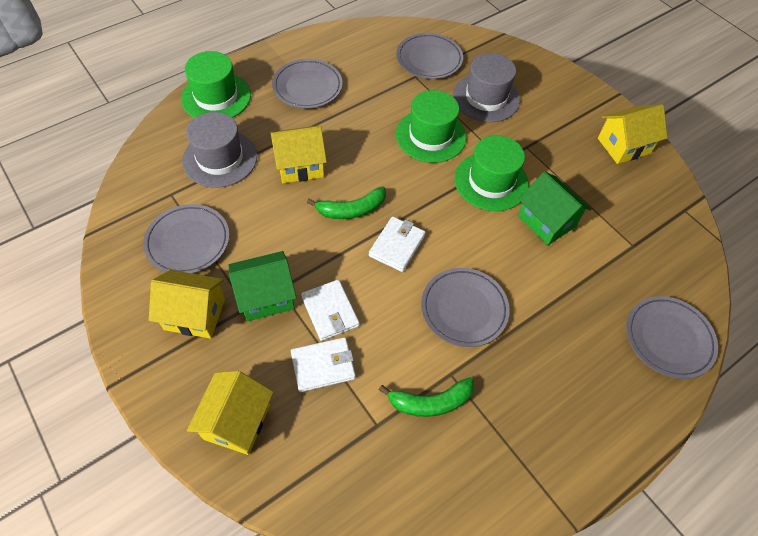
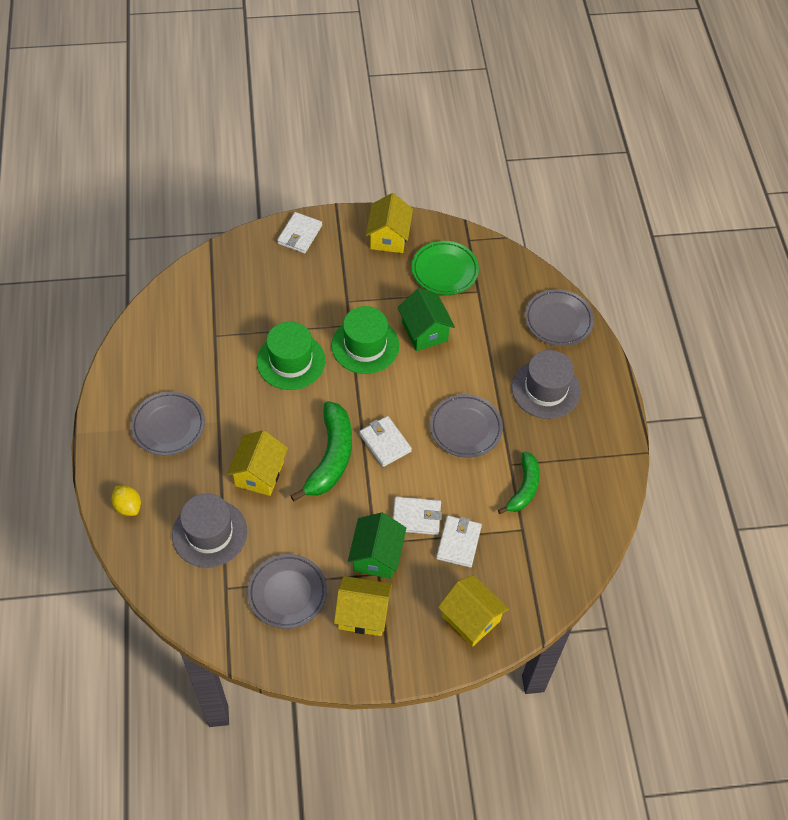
camera: 60 degrees left, 0 degrees up
(194, 314) = (363, 614): yellow house -> yellow house turned 60 degrees clockwise
(216, 97) = (128, 506): green hat -> yellow lemon
(352, 210) = (331, 457): green banana -> green banana, size x1.57
(429, 59) = (201, 314): grey plate -> none
(486, 98) = (276, 298): grey hat -> grey hat (545, 389)
(546, 221) = (424, 331): green house -> green house turned 75 degrees clockwise
(563, 84) = (300, 235): none -> white wallet
(630, 206) = (444, 270): none -> green plate

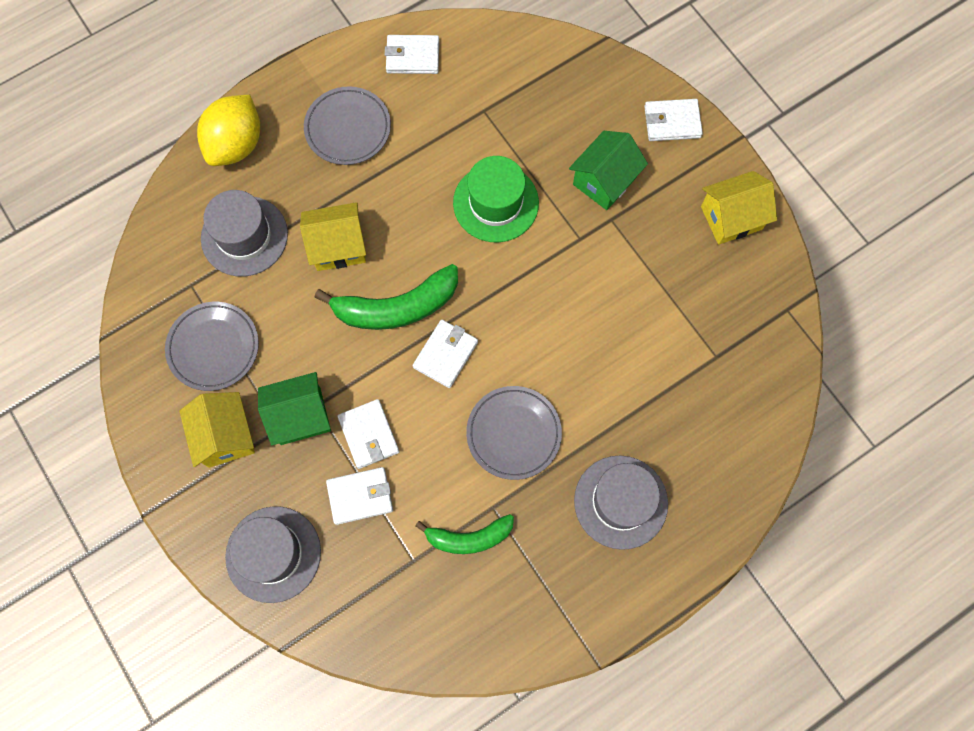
camera: 65 degrees right, 15 degrees up
(128, 506) = (236, 144): yellow lemon -> yellow lemon, size x1.85
(139, 359) = (412, 57): none -> white wallet
(365, 345) = (562, 269): green hat -> none
(424, 331) = (620, 324): green house -> green house (604, 181)
(444, 270) = (722, 304): green plate -> none
(471, 618) = (273, 554): yellow house -> grey hat
(558, 320) = (732, 472): grey plate -> none

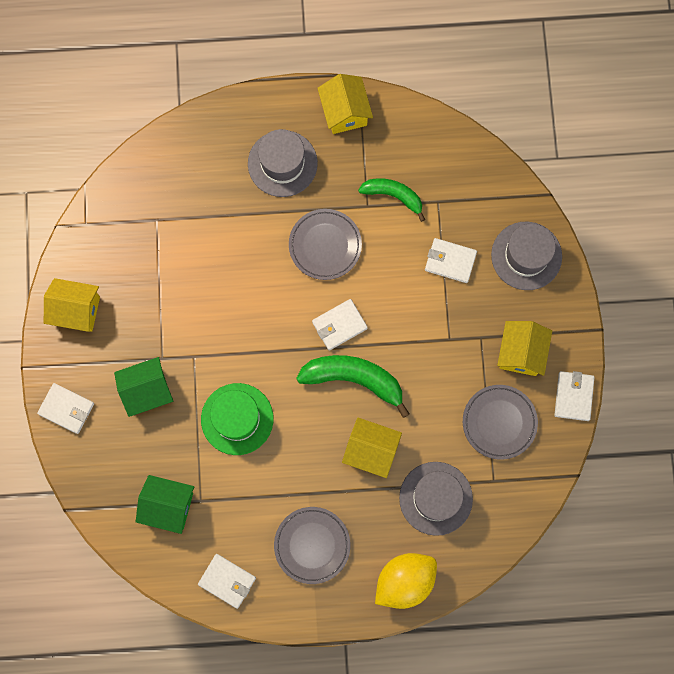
camera: 150 degrees left, 5 degrees up
(300, 416) = (462, 338): green house -> green house (168, 506)
(369, 435) = (422, 299): white wallet -> white wallet (573, 396)
(587, 610) = (345, 112): none -> yellow house

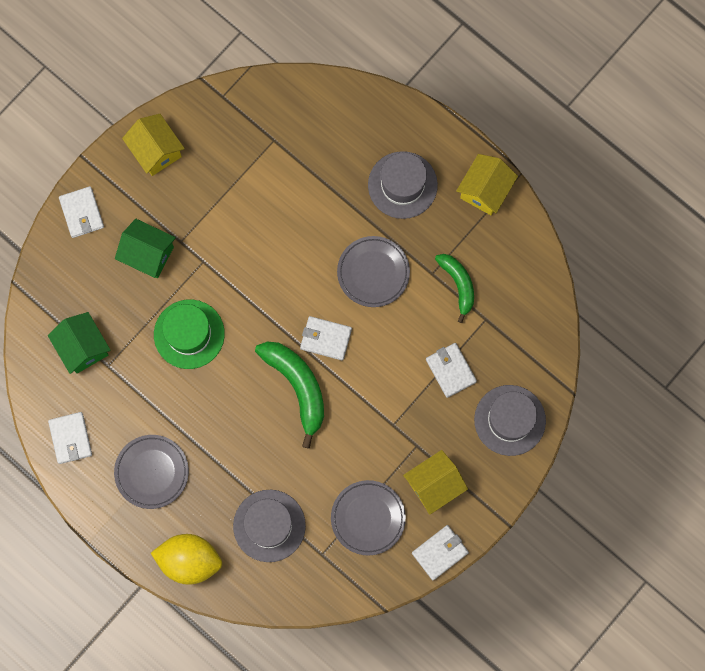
camera: 45 degrees right, 0 degrees up
(371, 450) = (258, 447): yellow house -> none

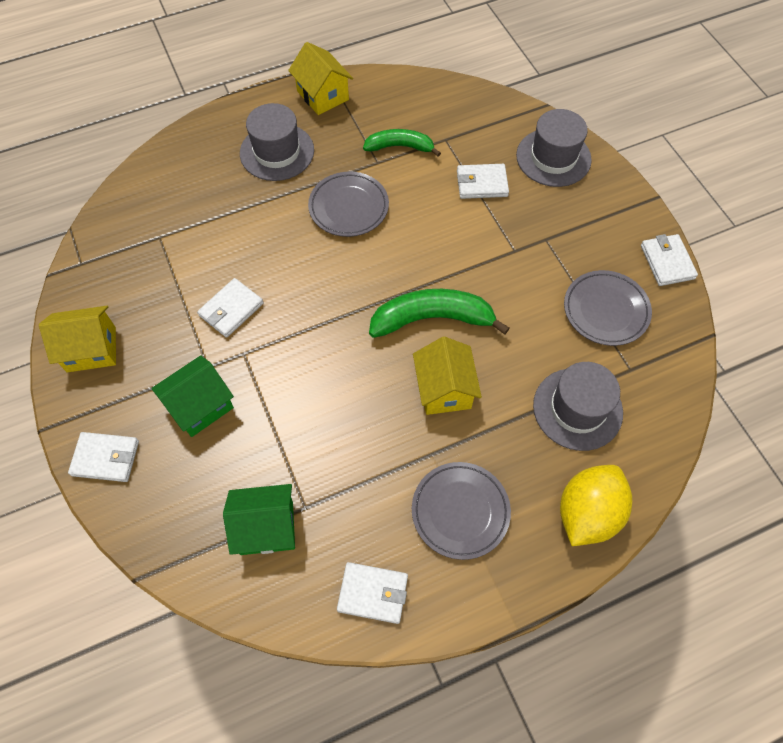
camera: 65 degrees left, 15 degrees down
(189, 334) = (316, 401): green hat -> none
(326, 339) = (394, 273): white wallet -> white wallet (231, 309)
(434, 485) = (593, 240): yellow house -> yellow house (444, 389)

